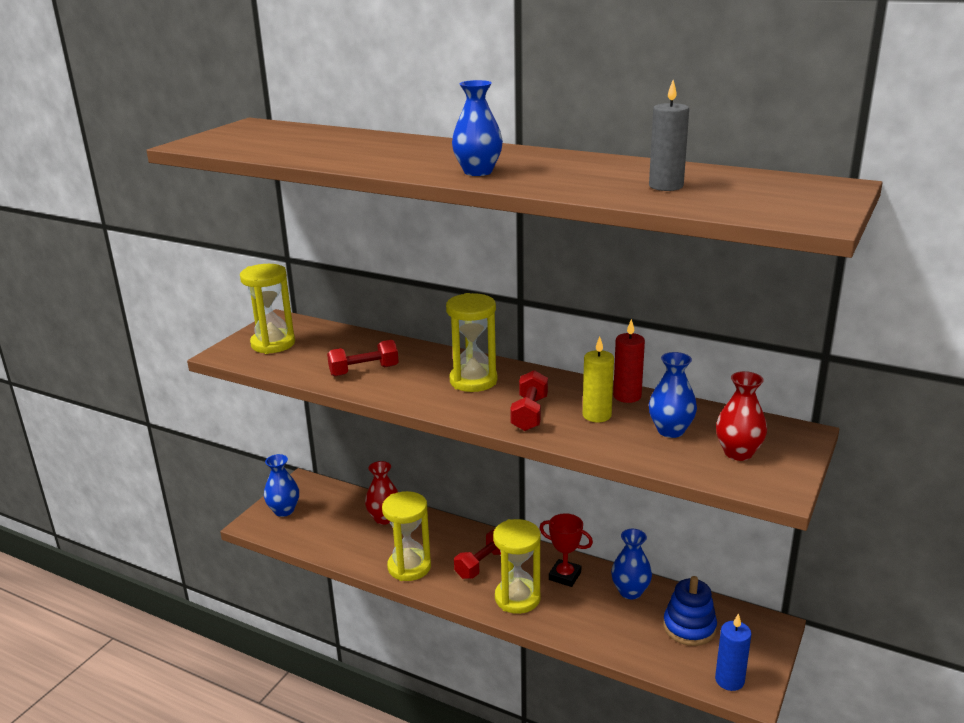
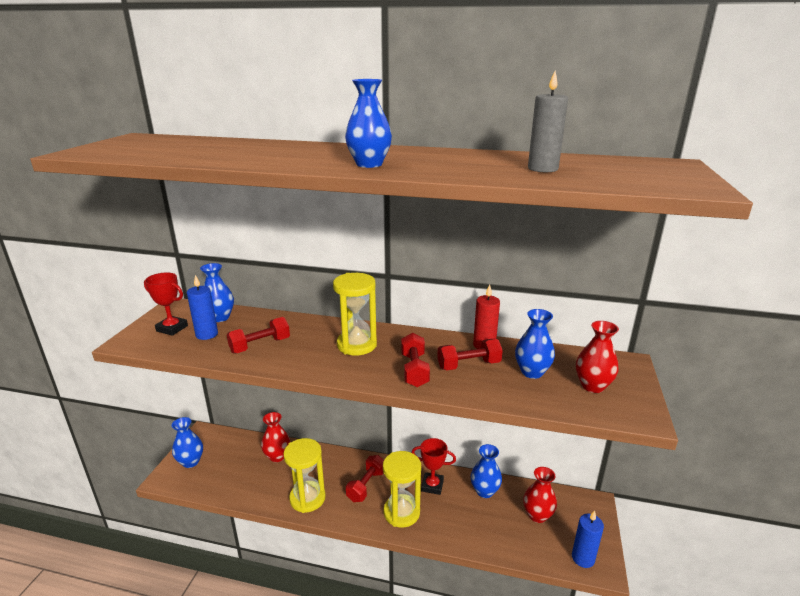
camera: 15 degrees left, 0 degrees up
(273, 344) = (172, 328): yellow hourglass -> red trophy
(309, 354) = (207, 334): none -> blue candle
(327, 337) = (220, 317): none -> blue vase
(597, 415) = (468, 365): yellow candle -> red dumbbell
(689, 627) = (537, 515): blue stacking toy -> red vase

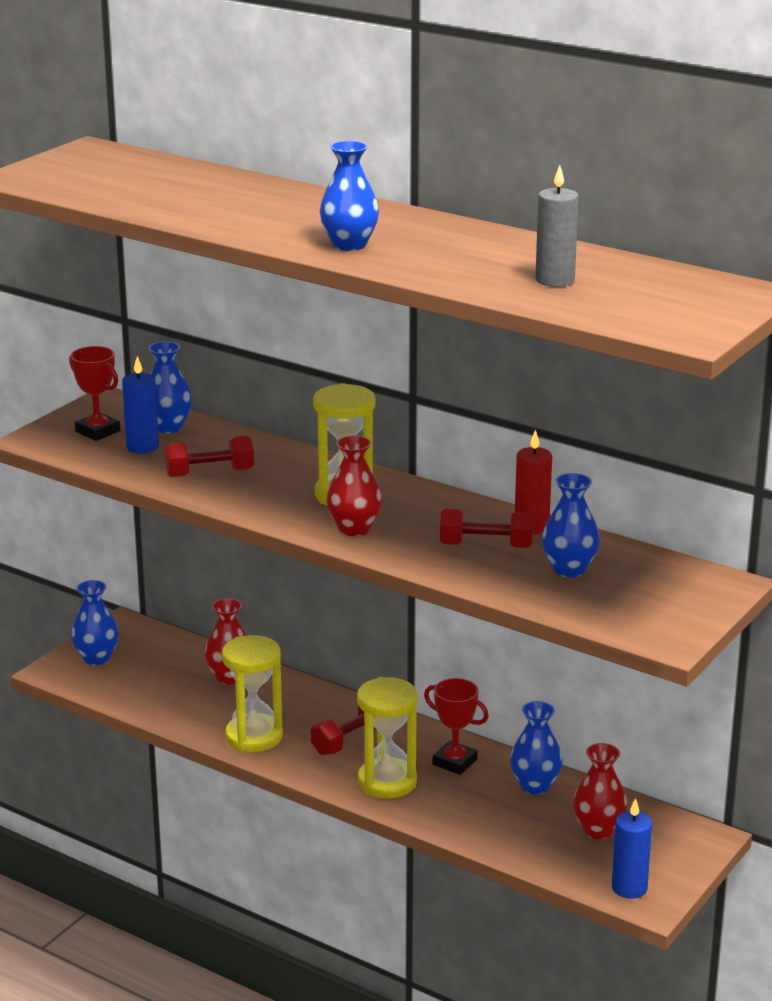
camera: 20 degrees right, 0 degrees up
(414, 370) = (404, 538): red dumbbell -> none
(592, 386) = (639, 599): red vase -> red vase (354, 529)

